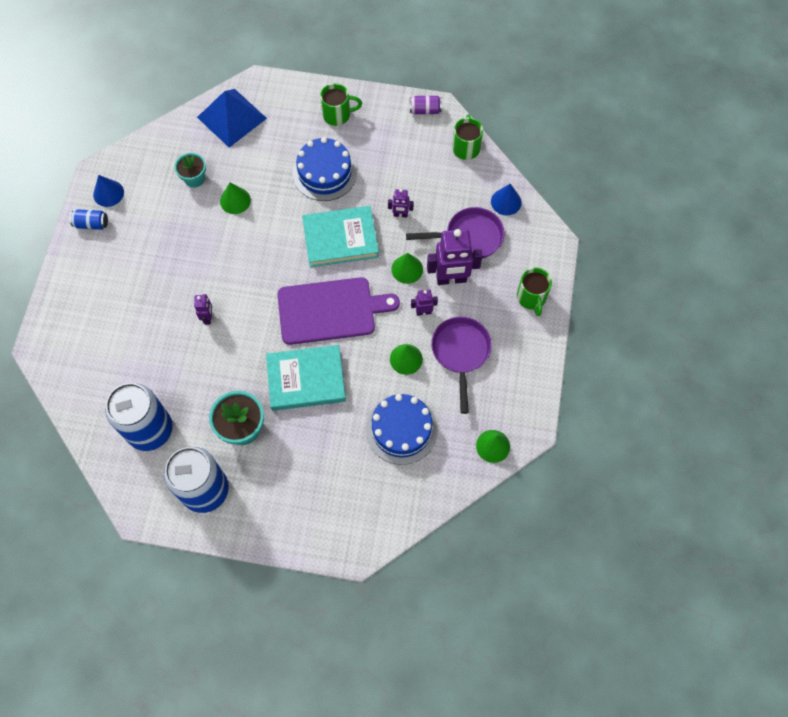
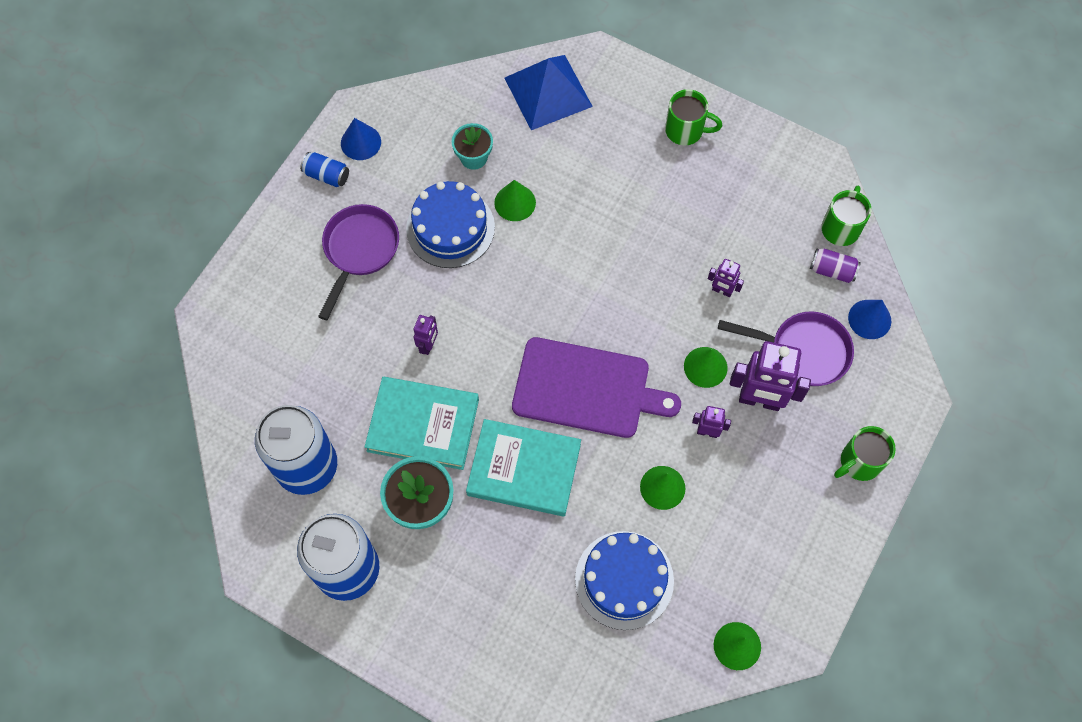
camera: 20 degrees right, 0 degrees up
(324, 173) = (642, 202): blue cake -> blue cake (450, 228)
(340, 239) = (632, 297): turquoise book -> turquoise book (423, 425)
(425, 110) = (803, 160): purple can -> purple can (832, 270)
(461, 353) = (737, 505): purple pan -> purple pan (359, 251)
(531, 298) = (859, 462): green mug -> green mug turned 45 degrees clockwise

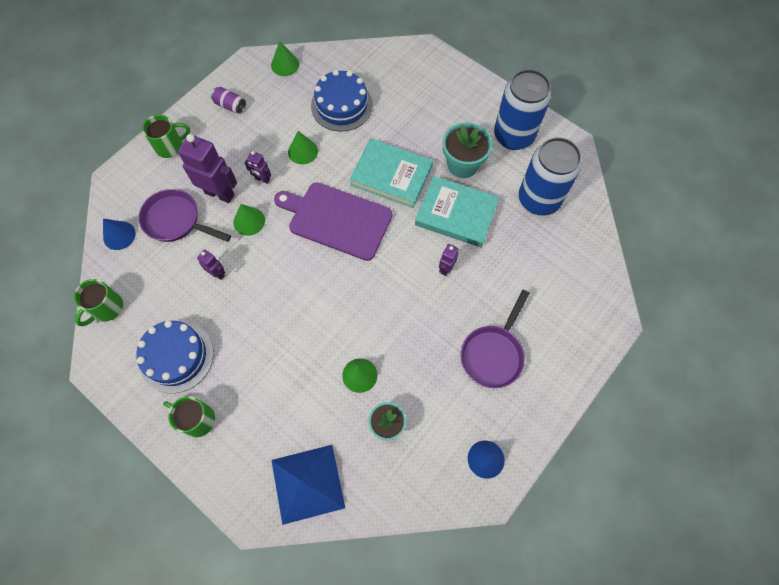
camera: 170 degrees left, 0 degrees up
(326, 175) = (518, 430): blue can -> none
(450, 228) = (416, 361): blue cake -> blue cake (176, 356)
(832, 270) = (129, 275): purple can -> purple can (230, 105)

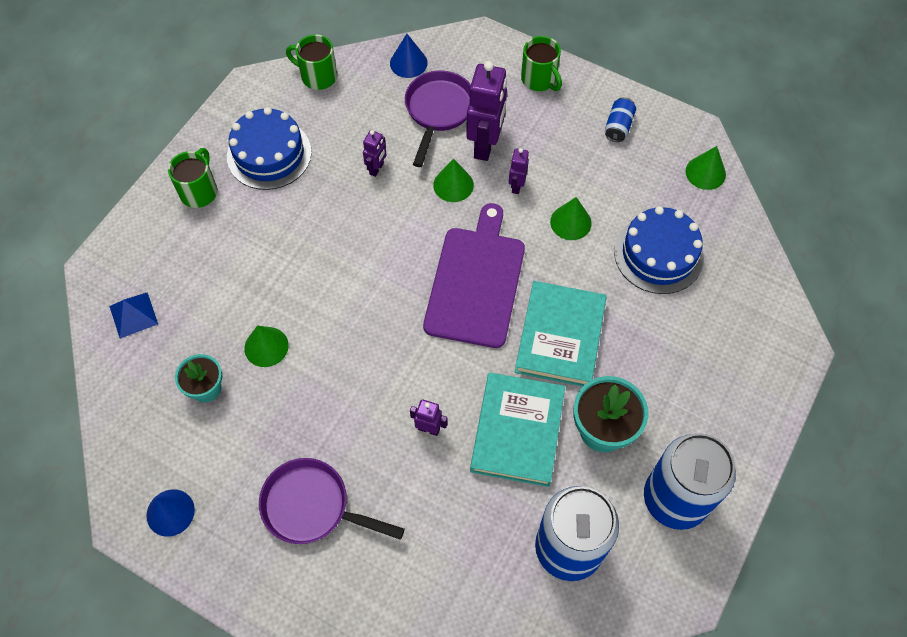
camera: 80 degrees right, 5 degrees down
(230, 105) = (618, 126): purple can -> blue can
(308, 483) = (133, 315): blue pyramid -> blue pyramid, size x0.54

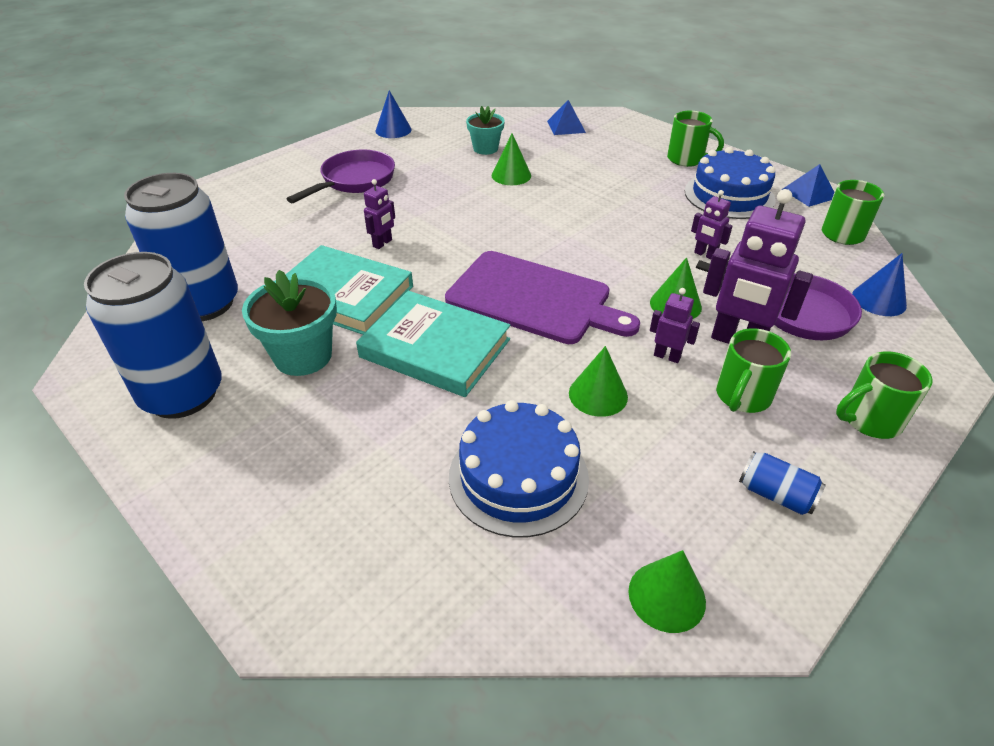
camera: 105 degrees right, 20 degrees down
(252, 95) = (809, 193): none -> blue pyramid
(542, 142) = (742, 396): none -> green mug

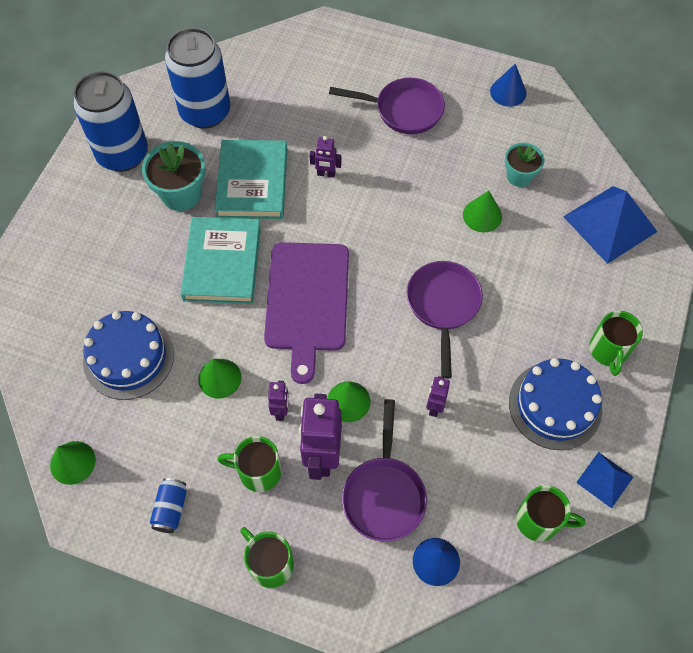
camera: 65 degrees right, 20 degrees up
(566, 126) = (610, 223): blue pyramid -> blue pyramid, size x1.86
(595, 220) = (443, 306): none -> purple pan

